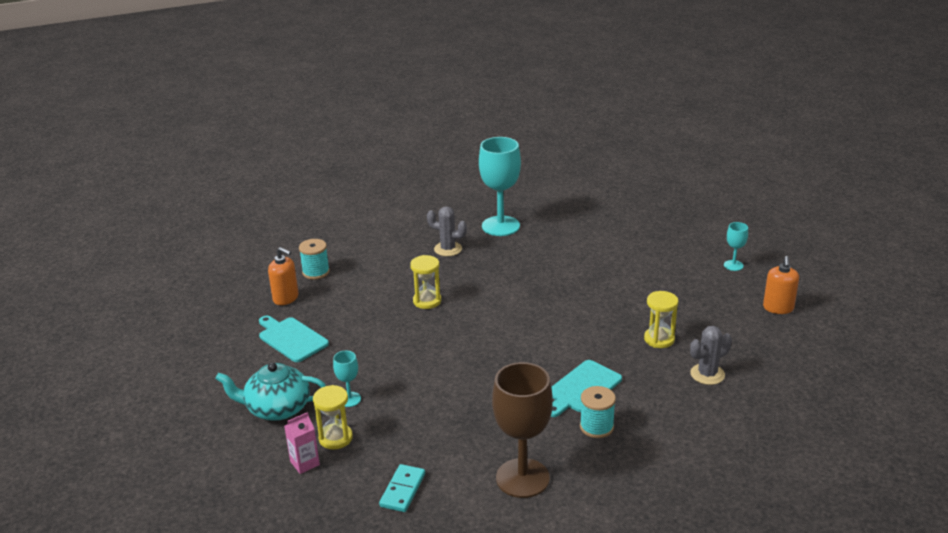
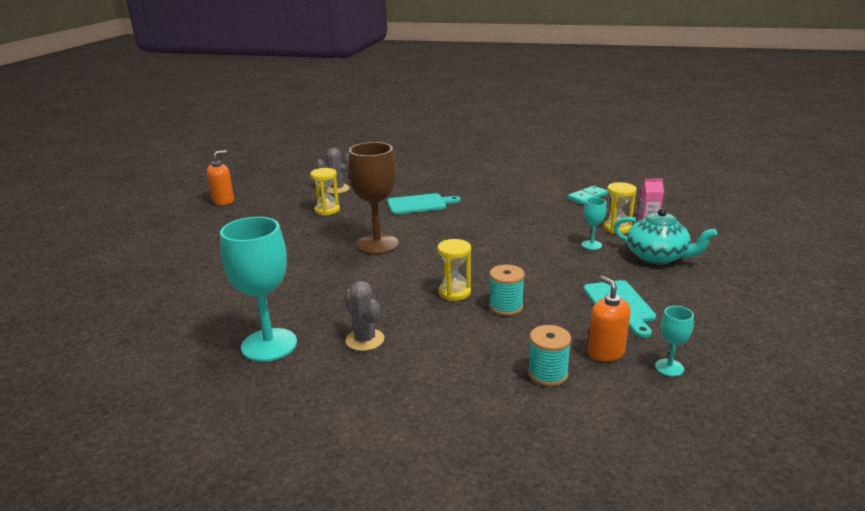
camera: 145 degrees left, 5 degrees down
(522, 478) = (511, 184): brown goblet -> brown goblet (377, 244)
(596, 427) = (439, 188): turquoise spool -> turquoise spool (505, 307)
(733, 265) = (180, 231): turquoise goblet -> turquoise goblet (669, 368)

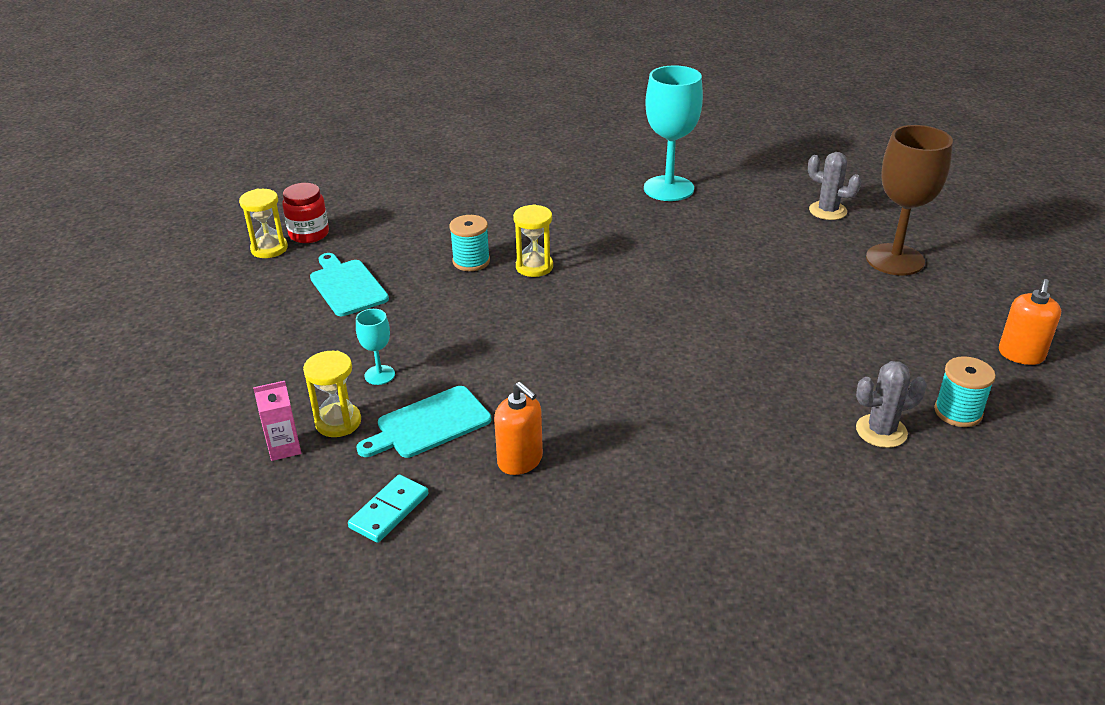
camera: 160 degrees right, 10 degrees up
(327, 210) = (827, 369): yellow hourglass -> yellow hourglass (269, 249)
(365, 340) = (589, 207): grey cactus -> grey cactus (827, 211)
(377, 244) = (680, 316): brown goblet -> brown goblet (895, 260)
(419, 204) = (692, 417): turquoise cutting board -> turquoise cutting board (429, 424)
(547, 374) = (415, 211): turquoise spool -> turquoise spool (958, 412)
(605, 352) = (365, 236): orange soap dispenser -> orange soap dispenser (520, 461)
(657, 257) = (286, 370): turquoise teapot -> none
(669, 368) = (309, 234): turquoise goblet -> red jar

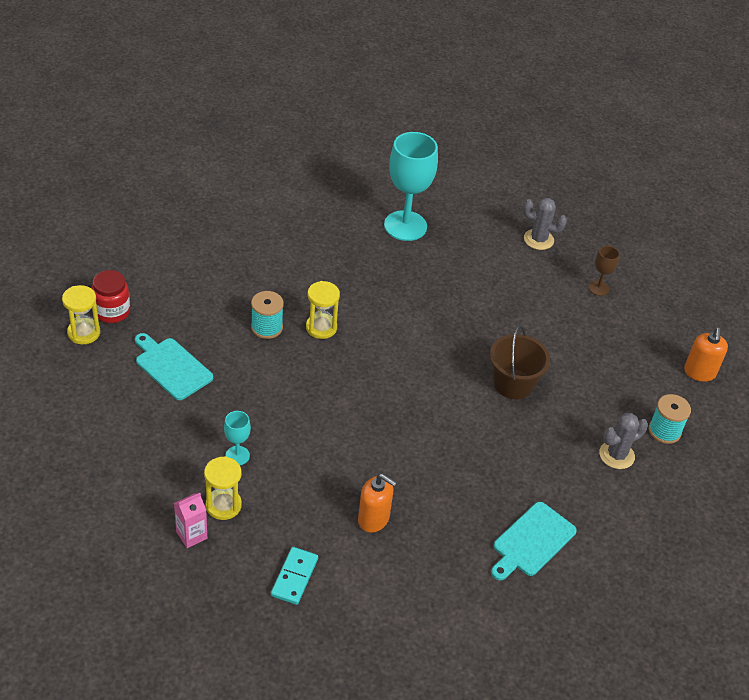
camera: 20 degrees left, 10 degrees up
(429, 424) = (294, 496): turquoise cutting board -> turquoise cutting board (532, 541)
(755, 341) = (513, 384): none -> brown bucket
(895, 260) = (598, 288): brown goblet -> brown goblet, size x0.47

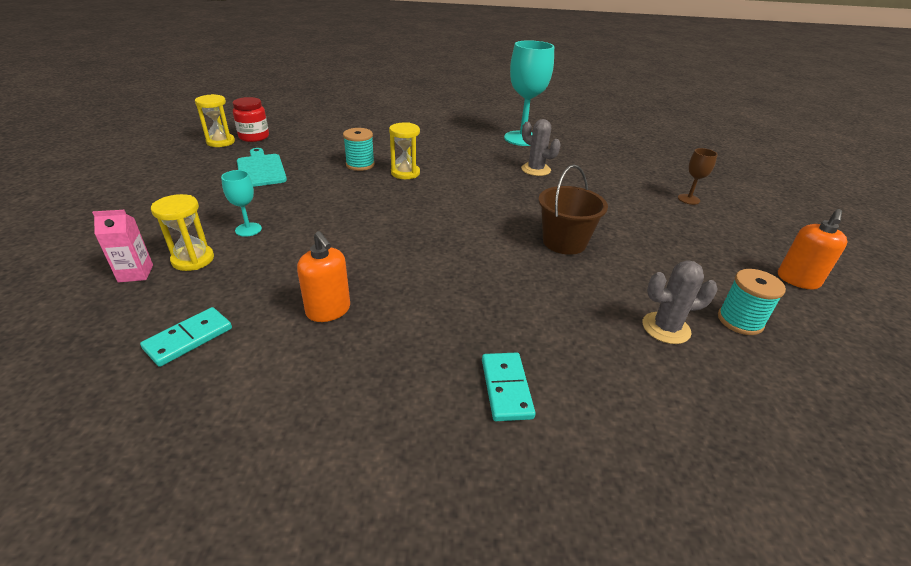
camera: 25 degrees right, 10 degrees down
(532, 541) = (506, 388): turquoise cutting board -> turquoise domino
(538, 239) = (638, 163): grey cactus -> grey cactus (536, 170)

